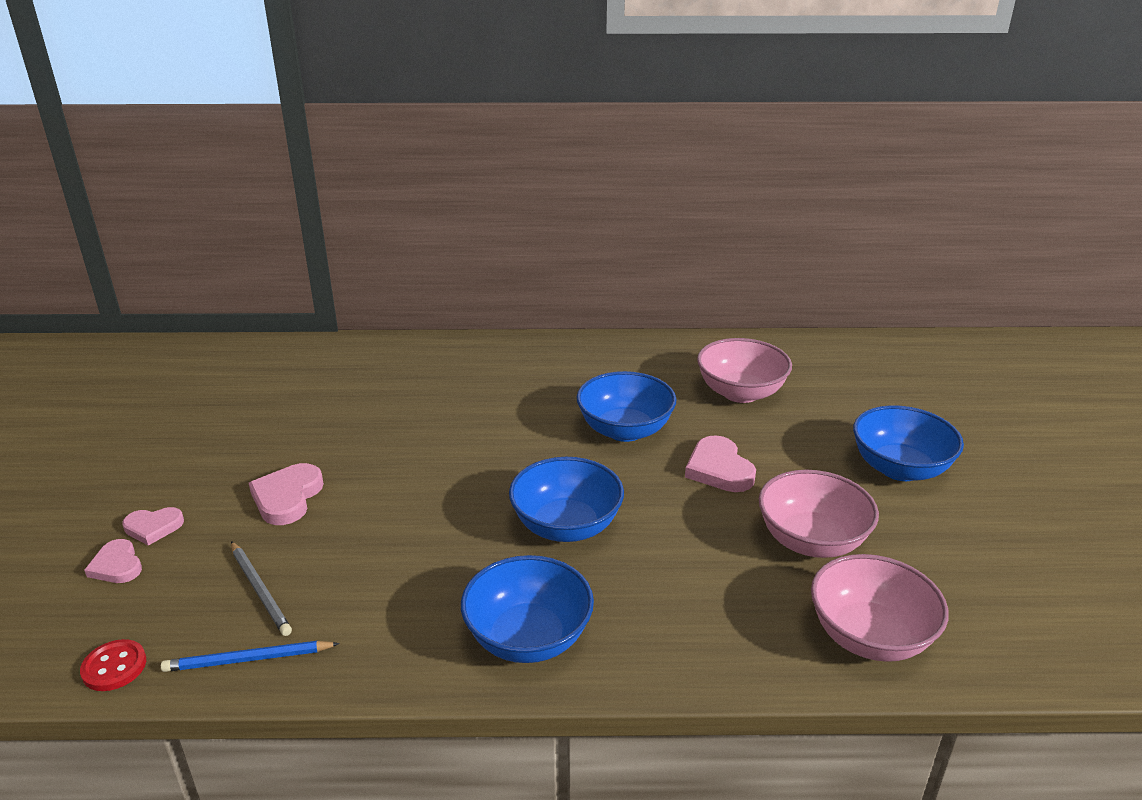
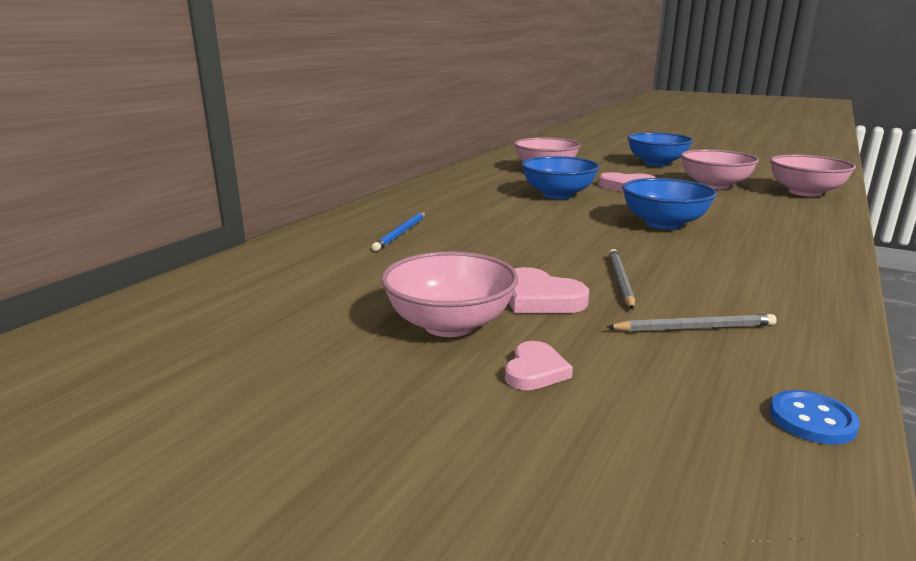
camera: 60 degrees left, 10 degrees down
(114, 667) = (812, 420): red button -> blue button
(117, 565) = (602, 401): pink heart -> none
(216, 471) = (450, 324): none -> pink bowl
(248, 659) = (806, 345): blue pencil -> blue pencil (401, 233)
(353, 530) = (620, 281): none -> grey pencil
(528, 638) = (792, 251): blue bowl -> none

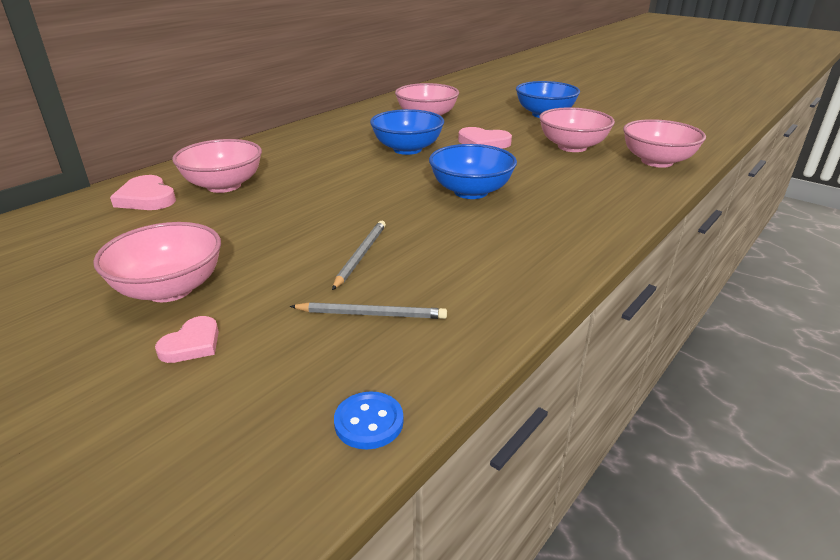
camera: 10 degrees right, 10 degrees up
(401, 233) = (224, 185): blue pencil -> pink bowl
(540, 298) = (271, 268): pink heart -> pink heart (146, 198)

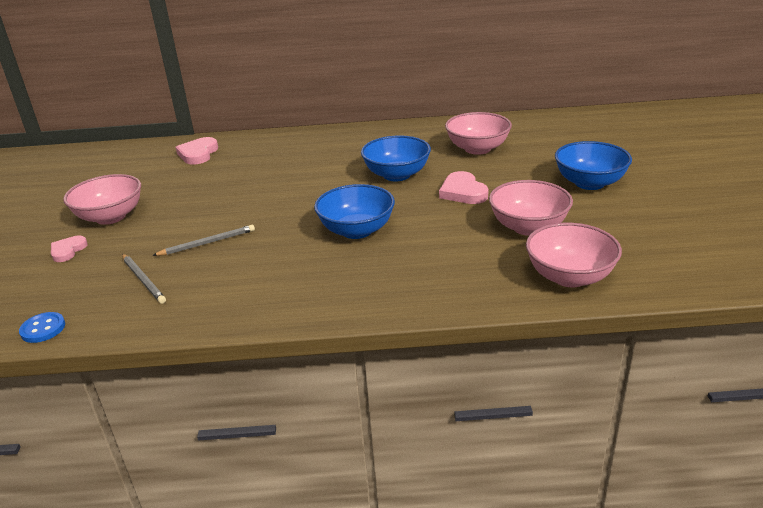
camera: 50 degrees right, 0 degrees up
(192, 344) = (68, 251): pink heart -> pink heart turned 120 degrees clockwise
(224, 185) = (243, 160): pink bowl -> none

